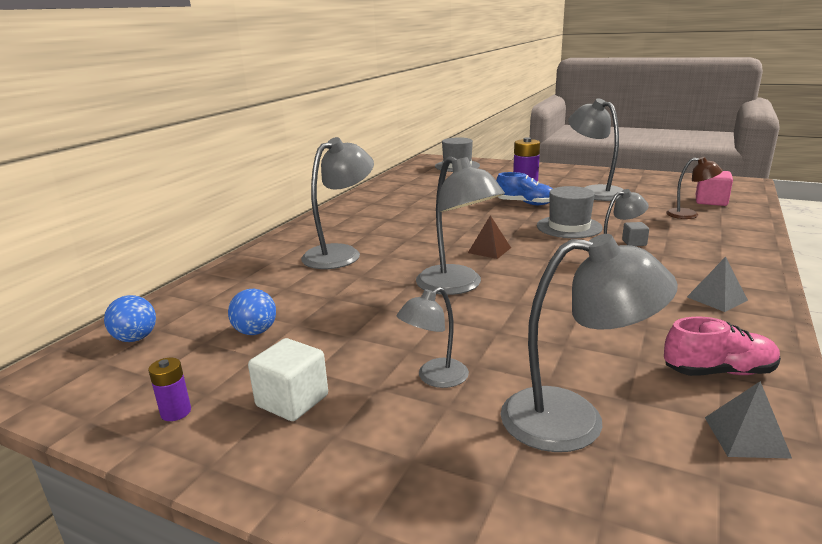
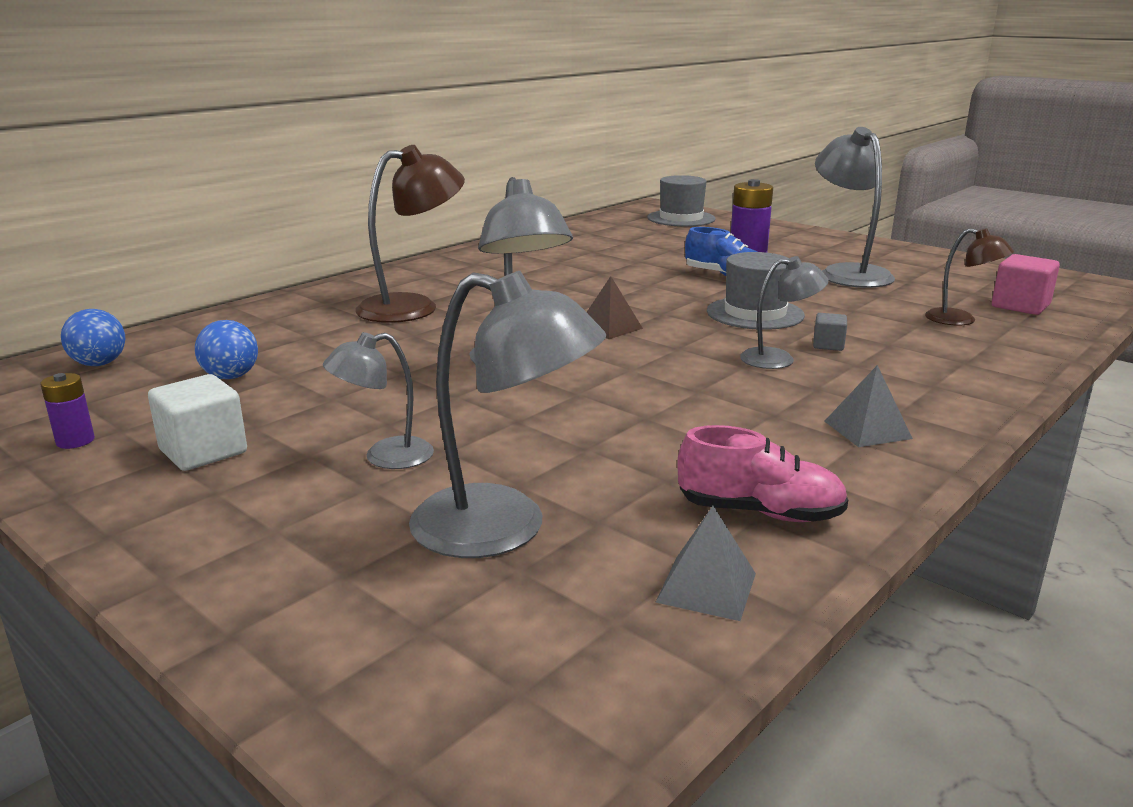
camera: 15 degrees right, 0 degrees up
(341, 253) = (413, 307): grey lamp -> brown lamp

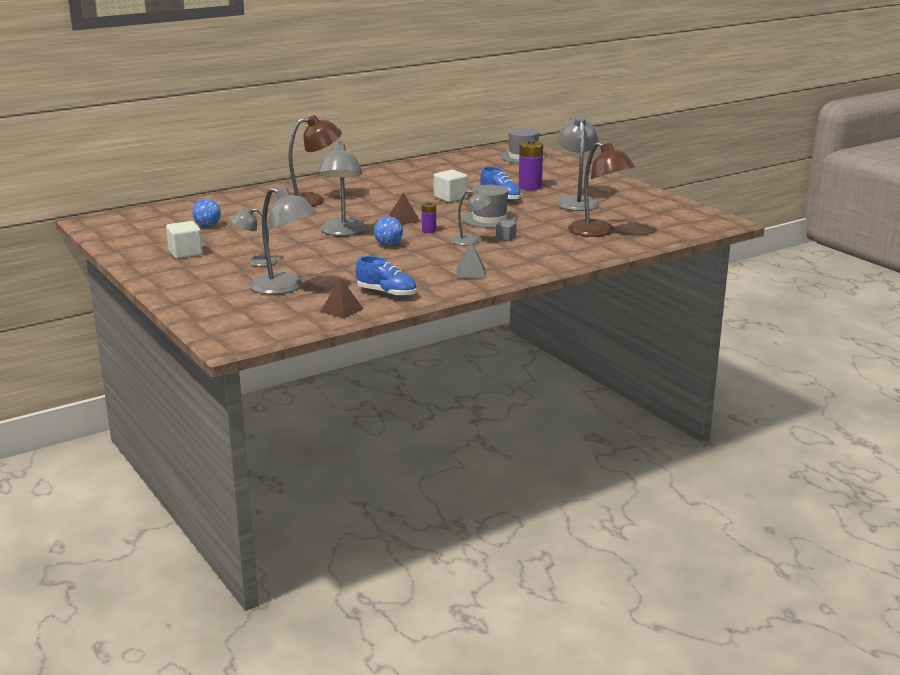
camera: 15 degrees right, 0 degrees up
(75, 441) = (137, 244): purple battery -> purple battery (429, 230)
(99, 364) = (152, 215): blue ball -> blue ball (388, 245)
(646, 283) = (450, 198): none -> white cube
(706, 587) = (341, 310): grey pyramid -> brown pyramid
(759, 512) = (387, 293): pink shoe -> blue shoe
(960, 320) = (598, 232): brown lamp -> brown lamp, size x1.74
(1020, 306) = (646, 228): pink cube -> none

